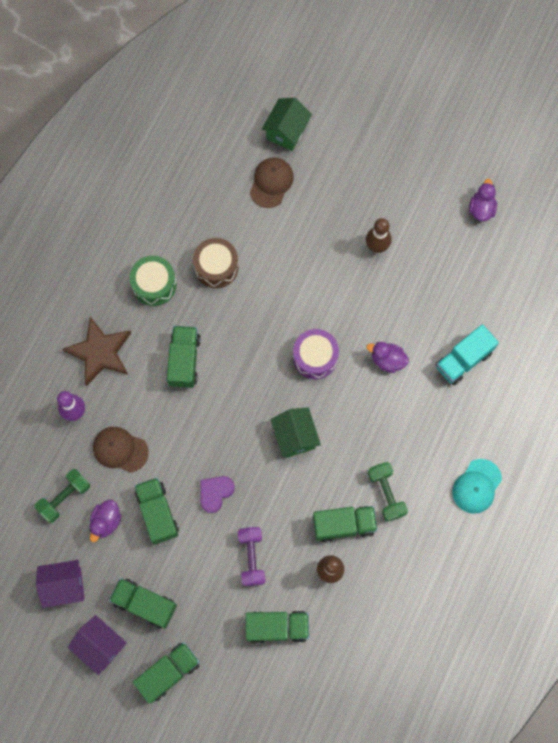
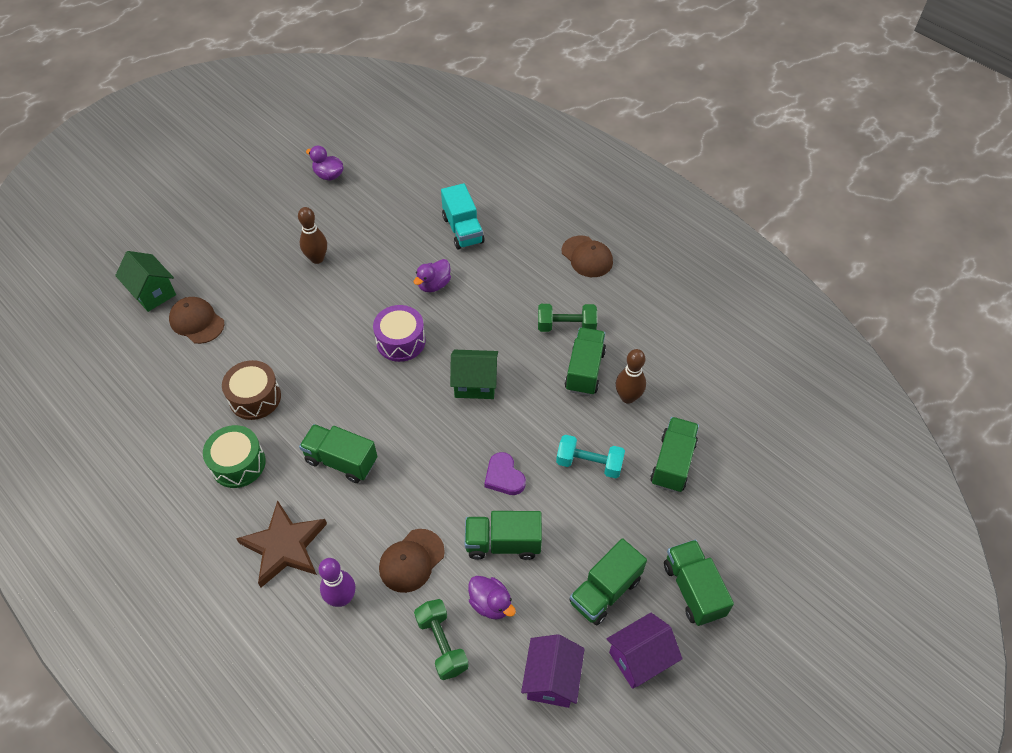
camera: 70 degrees left, 20 degrees down
(251, 557) = (589, 463): purple dumbbell -> turquoise dumbbell
(476, 486) = (587, 257): turquoise cap -> brown cap

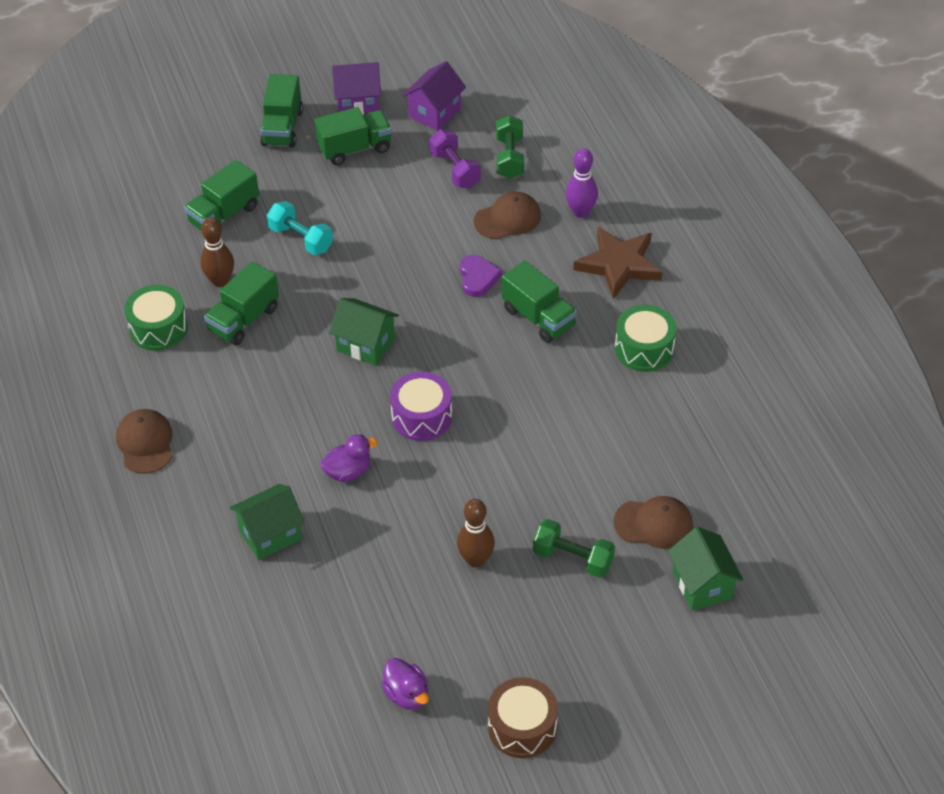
camera: 155 degrees left, 5 degrees down
(197, 322) = (653, 524): brown cap -> brown cap turned 60 degrees counterclockwise
(255, 398) = (608, 409): brown drum -> brown drum (522, 727)
(463, 230) = (270, 534): turquoise truck -> green house
(491, 604) = (455, 170): purple duck -> purple dumbbell
(503, 543) = (420, 205): green truck -> none
(504, 476) = (387, 254): purple heart -> purple heart (478, 278)
(566, 326) = (229, 371): green dumbbell -> green dumbbell (573, 558)
(644, 340) = (158, 328): none -> green drum

